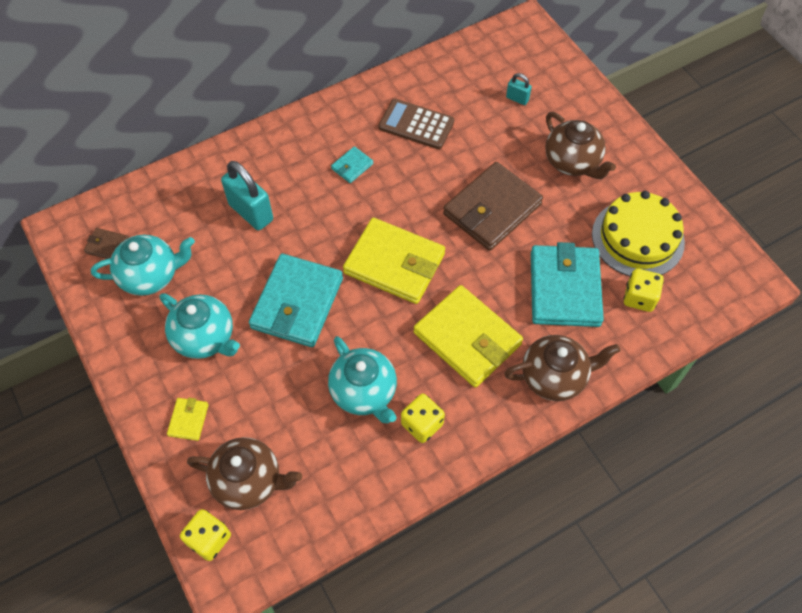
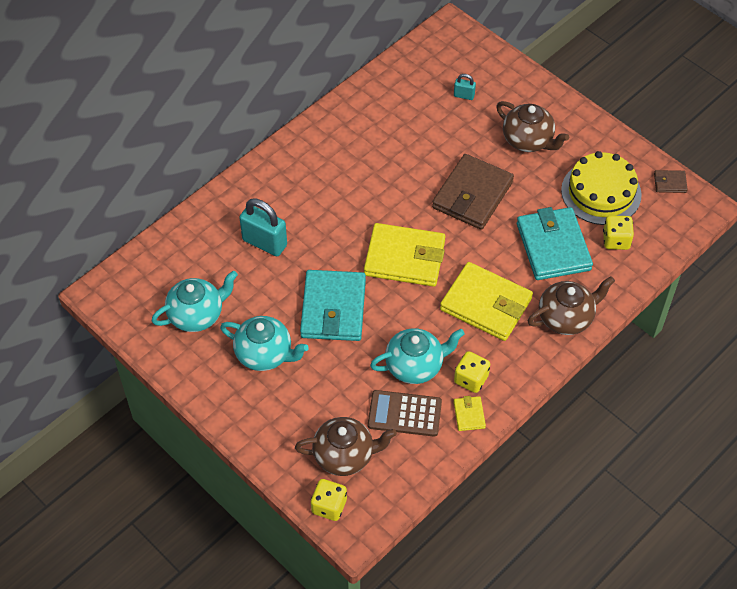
camera: 15 degrees left, 5 degrees down
(107, 246) = (148, 299): brown wallet -> brown wallet (670, 183)
(188, 420) = (276, 421): yellow wallet -> yellow wallet (469, 415)
(352, 166) = (339, 184): turquoise wallet -> none
(364, 392) = (415, 366): turquoise teapot -> turquoise teapot turned 60 degrees counterclockwise
(416, 124) = (383, 136): brown calculator -> brown calculator (404, 414)

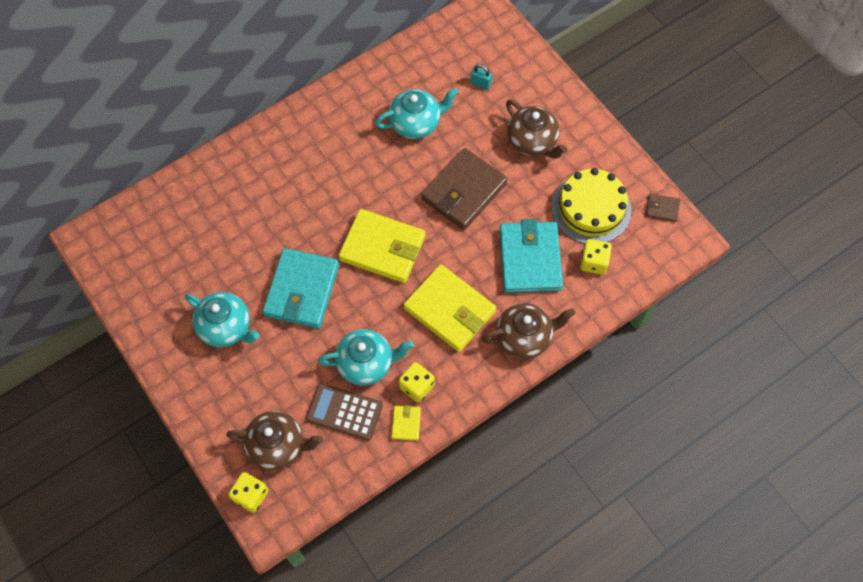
camera: 10 degrees right, 10 degrees up
(197, 315) = (172, 276): turquoise teapot -> turquoise teapot (416, 123)
(264, 243) = (252, 211): turquoise padlock -> none

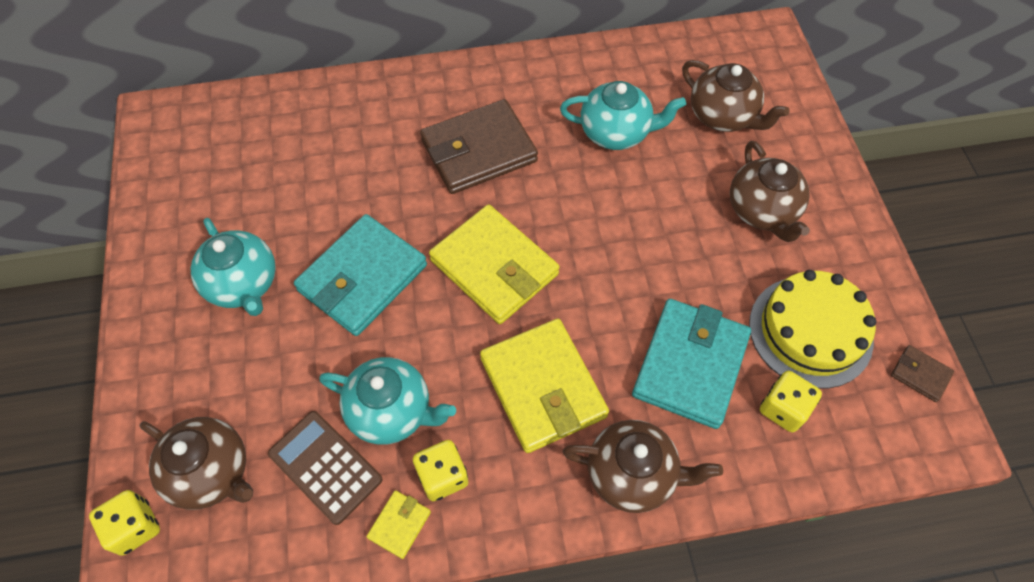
camera: 25 degrees right, 5 degrees down
(464, 191) = (638, 238): brown wallet -> brown wallet (479, 151)
(480, 84) = (723, 116): turquoise padlock -> brown teapot

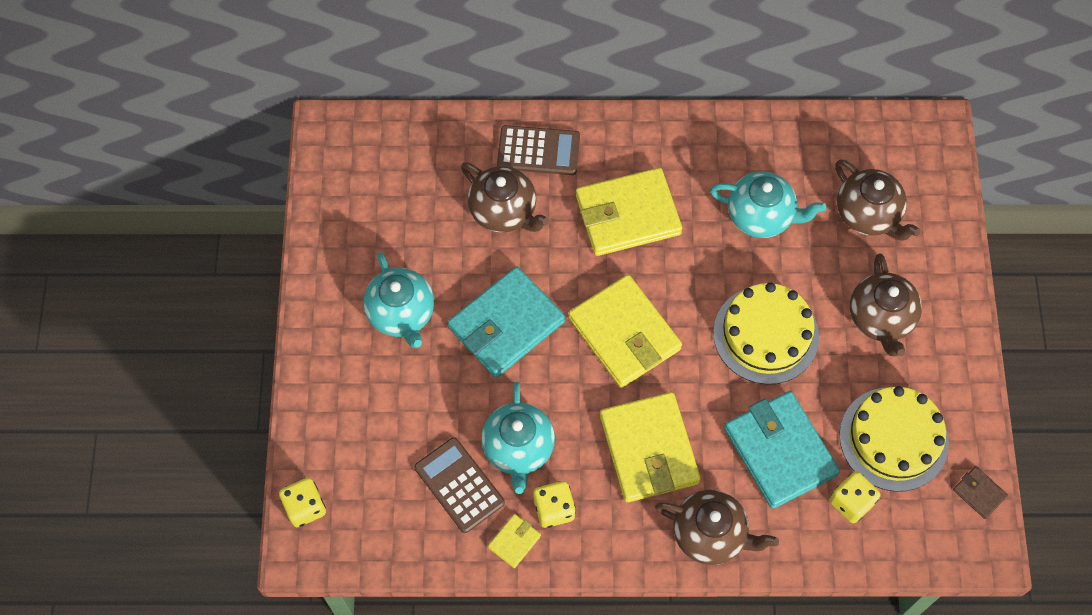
camera: 10 degrees right, 5 degrees up
(211, 473) = (367, 474): brown teapot -> brown teapot (504, 211)
(377, 105) = (538, 151): none -> brown calculator
(391, 411) = (518, 448): turquoise teapot -> turquoise teapot turned 60 degrees clockwise
(479, 151) = (627, 215): brown wallet -> yellow wallet
(646, 245) = (766, 334): none -> yellow cake
(690, 365) = (780, 451): turquoise wallet -> turquoise wallet turned 60 degrees counterclockwise

